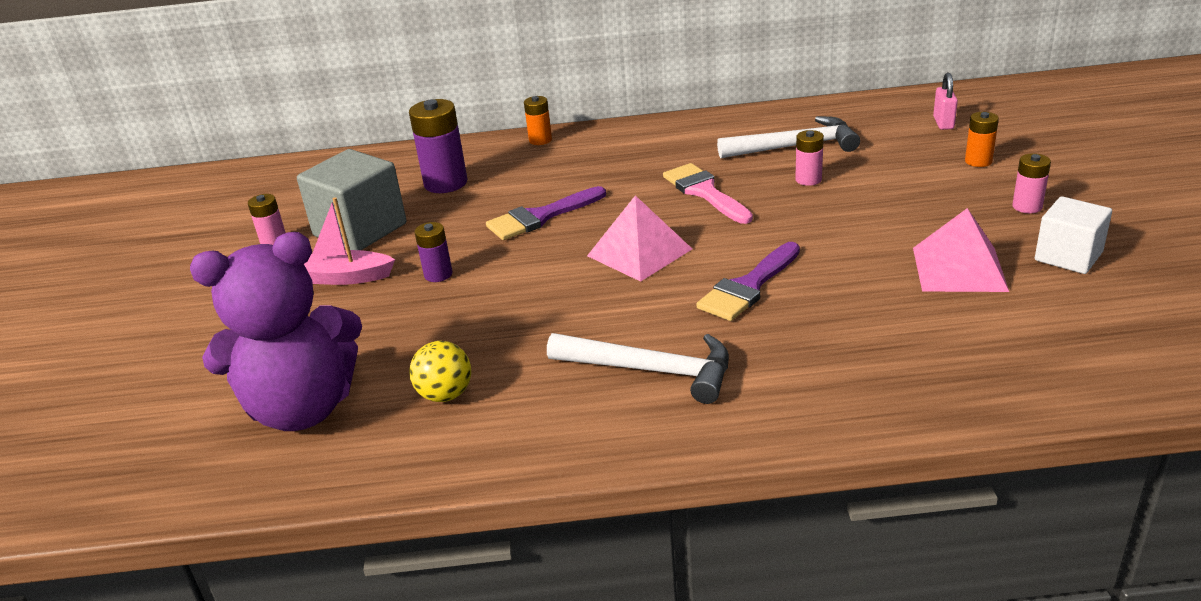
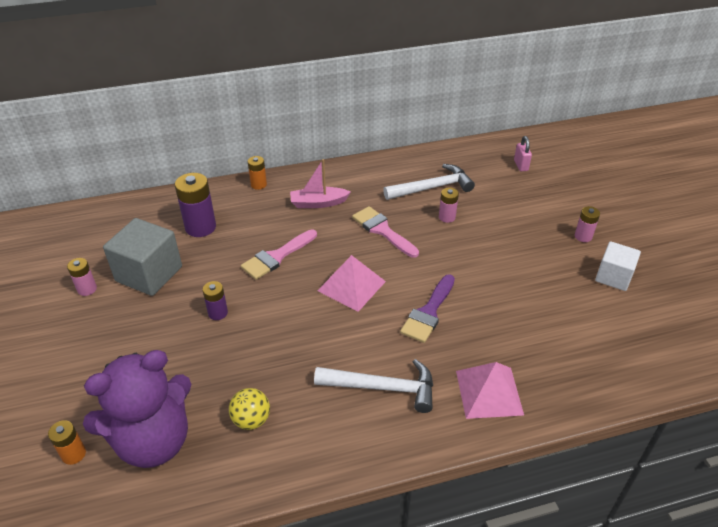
camera: 15 degrees left, 10 degrees up
(344, 277) = (150, 319): pink boat -> pink boat (318, 203)
(540, 217) = (276, 257): purple brush -> pink brush
(959, 269) = (553, 290): pink pyramid -> pink pyramid (489, 392)
(978, 161) = (548, 198): orange battery -> orange battery (74, 454)

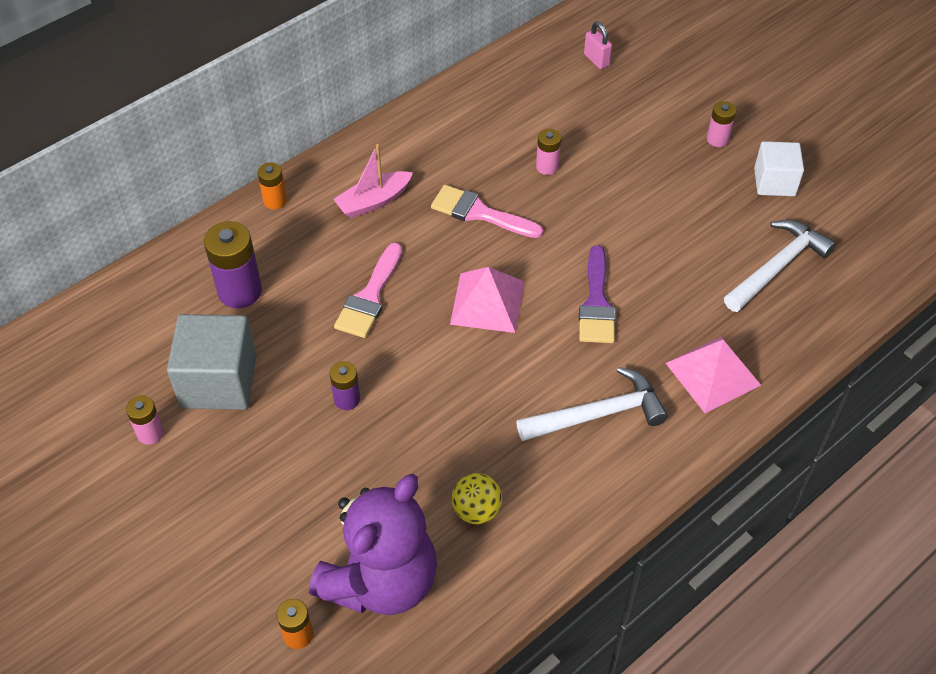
camera: 25 degrees left, 10 degrees up
(432, 187) = (505, 129): white hammer -> white hammer (777, 266)

